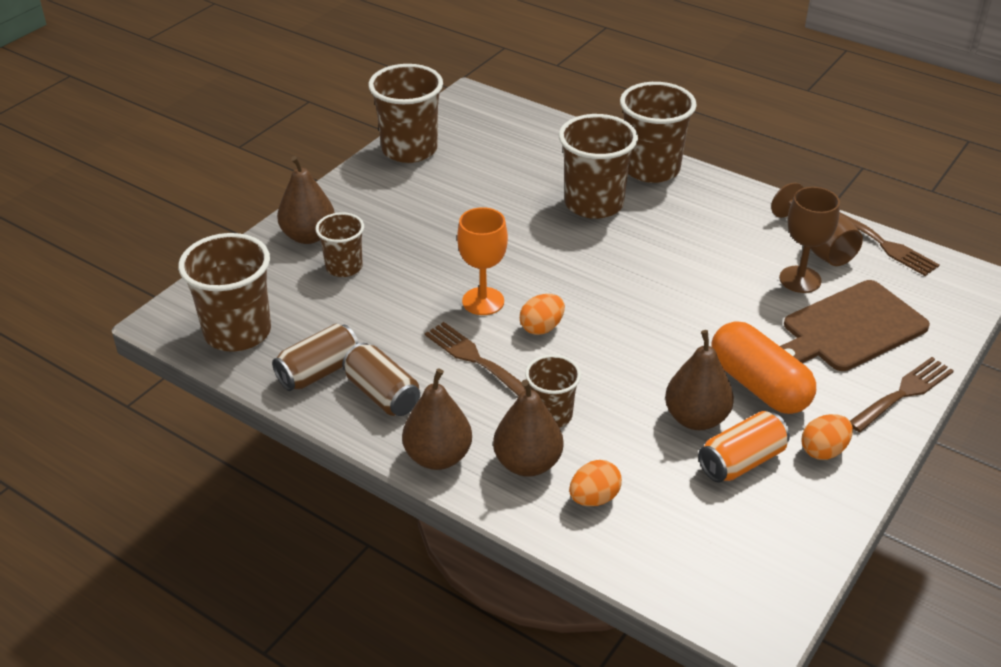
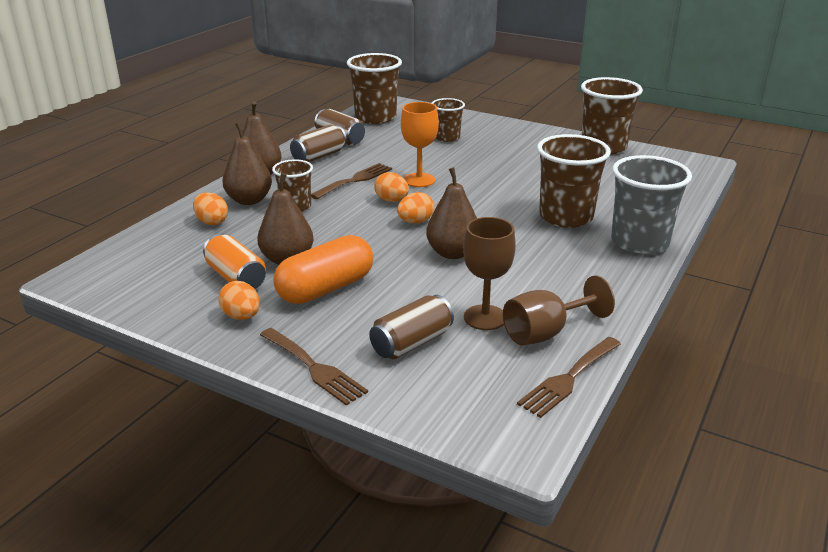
camera: 85 degrees right, 10 degrees down
(308, 236) = (478, 126): brown pear -> brown pear (453, 253)
(601, 311) = (415, 222): none -> orange egg
(651, 169) = (639, 242): brown cup -> grey cup
(850, 328) = (411, 343): brown cutting board -> brown can

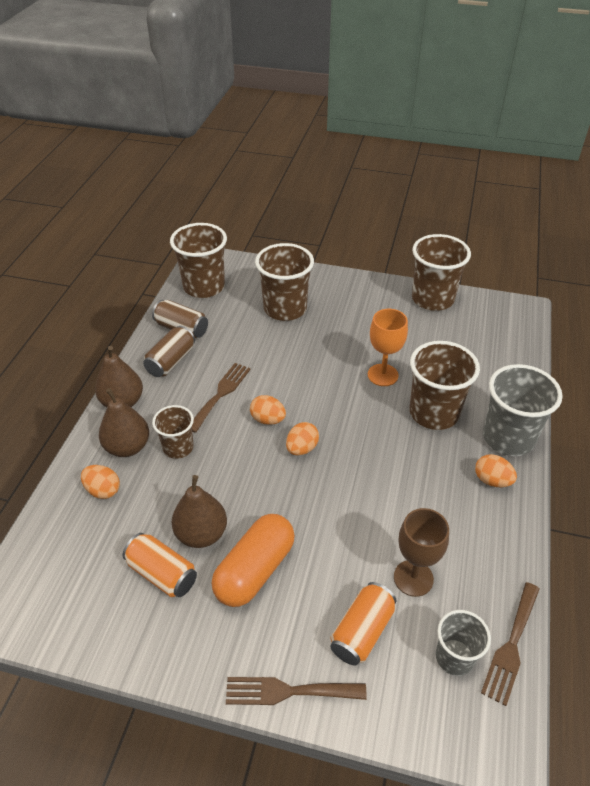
camera: 15 degrees left, 15 degrees up
(241, 316) = (190, 632): orange egg -> orange egg (492, 480)
(314, 368) = (288, 691): brown fork -> brown fork turned 150 degrees clockwise
(411, 343) = (362, 631): brown can -> orange can
(419, 180) = (282, 382): orange goblet -> orange goblet (382, 375)
(447, 138) = (285, 309): brown cup -> brown cup, size x1.71
(453, 253) = (352, 489): brown pear -> none
(501, 375) = (454, 657): none -> grey cup
(545, 333) = (471, 587): brown goblet -> none

